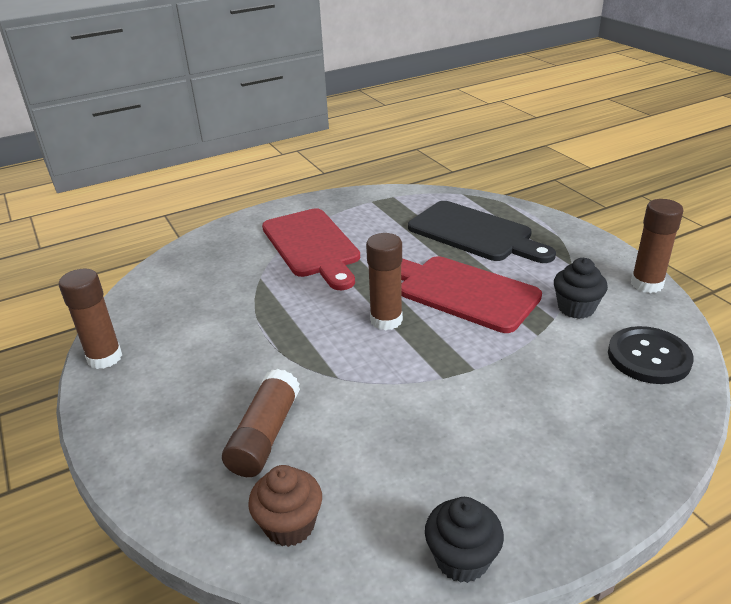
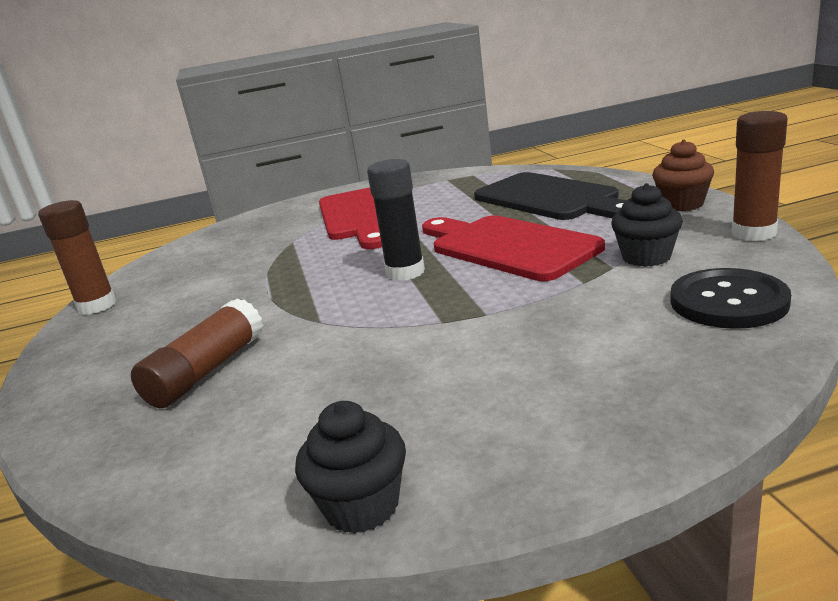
camera: 15 degrees right, 10 degrees down
(289, 525) = (175, 457): brown cupcake -> brown cupcake (682, 204)
(386, 320) = (405, 272): brown glue stick -> black glue stick

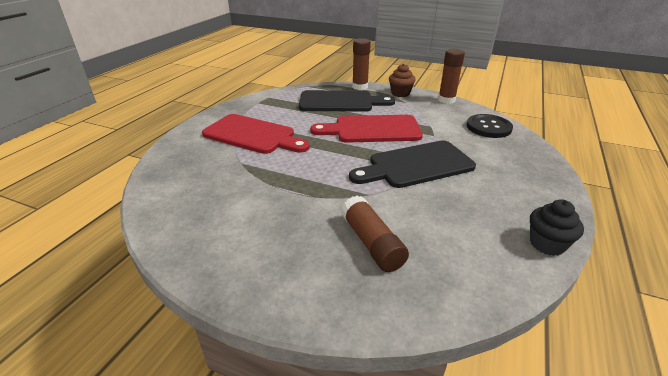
camera: 55 degrees left, 10 degrees up
(97, 306) = (185, 256): brown glue stick -> brown glue stick (360, 87)
(405, 272) = (353, 156): black glue stick -> none
(453, 312) = (416, 165): none -> black cutting board
(646, 257) = (433, 119): black cupcake -> none

